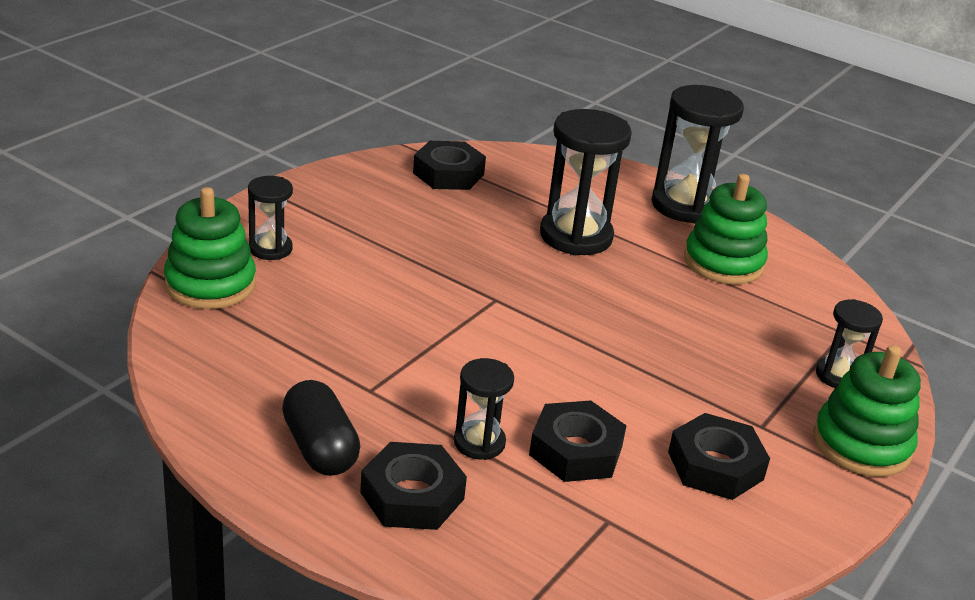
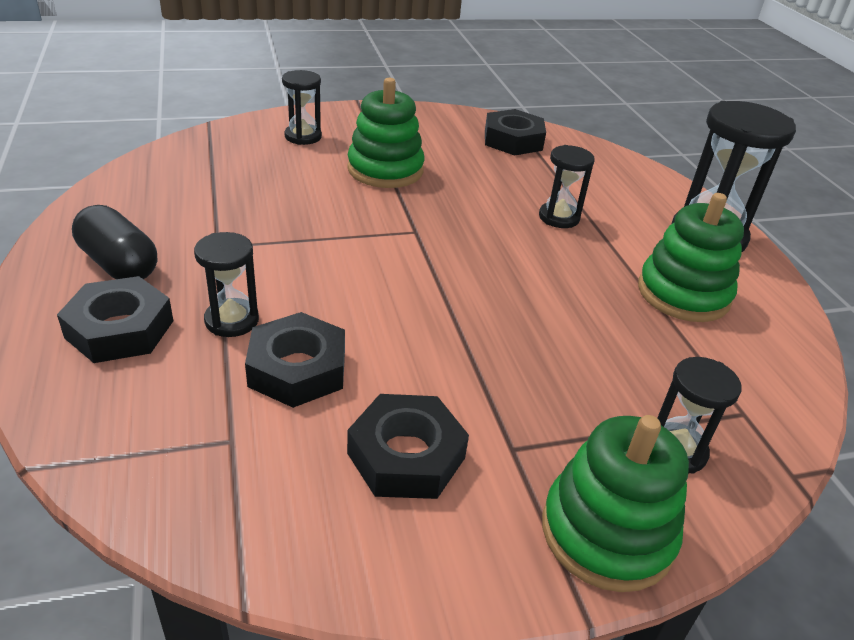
camera: 40 degrees right, 5 degrees up
(210, 284) = (229, 141): green stacking toy -> green stacking toy (385, 170)
(320, 448) = (119, 264): black capsule -> black capsule turned 60 degrees counterclockwise
(576, 236) = (559, 217): black hourglass -> black hourglass, size x0.55

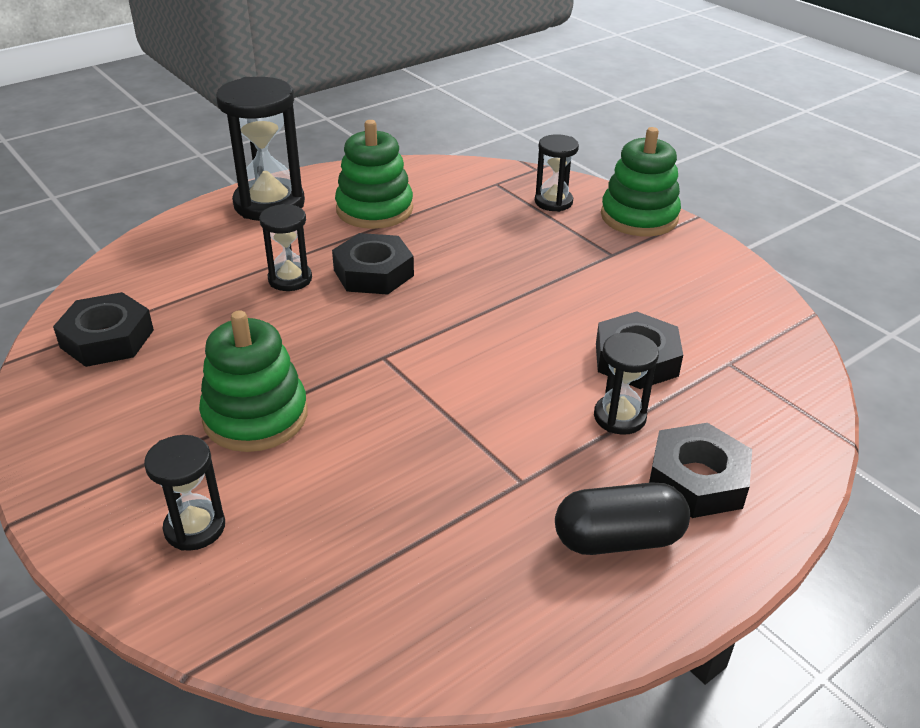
camera: 110 degrees left, 0 degrees up
(119, 264) = (618, 539): black capsule -> black capsule turned 60 degrees clockwise
(406, 455) = (660, 290): black nut -> black nut (373, 273)

